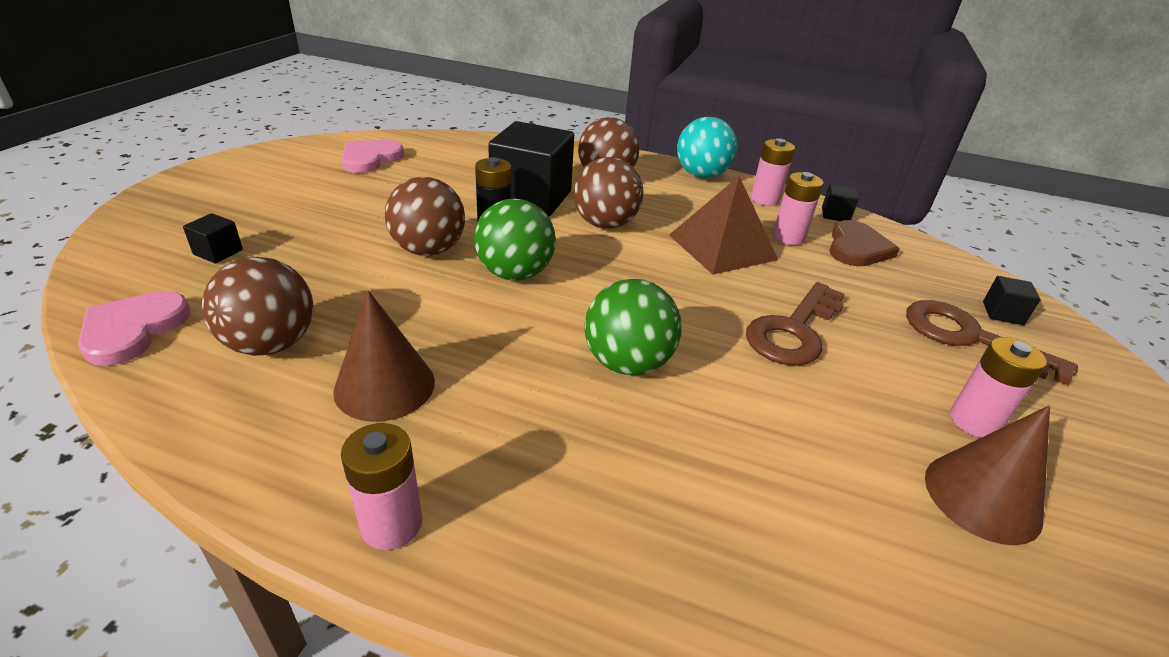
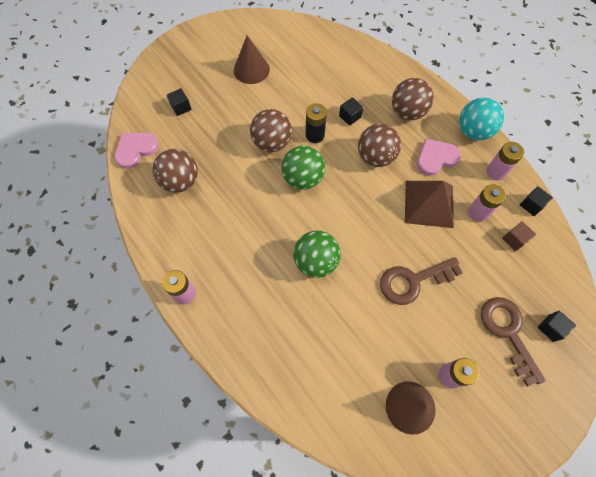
camera: 35 degrees right, 30 degrees up
(370, 158) = (282, 45): pink heart -> pink heart (436, 158)
(385, 386) = (212, 226): brown cone -> brown cone (251, 69)
(531, 198) = (350, 116): black cube -> black cube, size x0.42
(857, 248) = (514, 239): brown heart -> brown cube

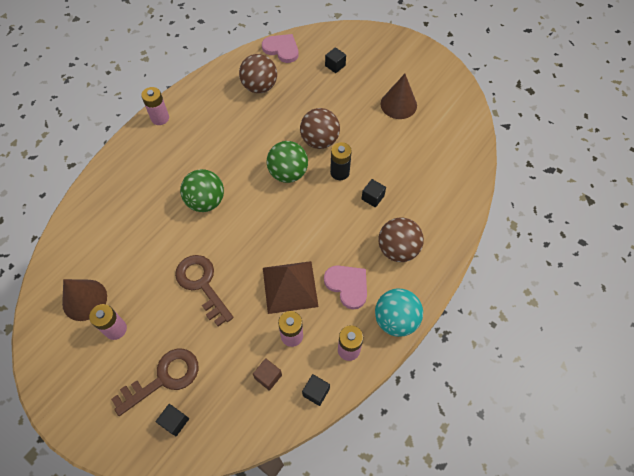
camera: 75 degrees right, 5 degrees down
(375, 157) = (331, 229): brown ball -> none

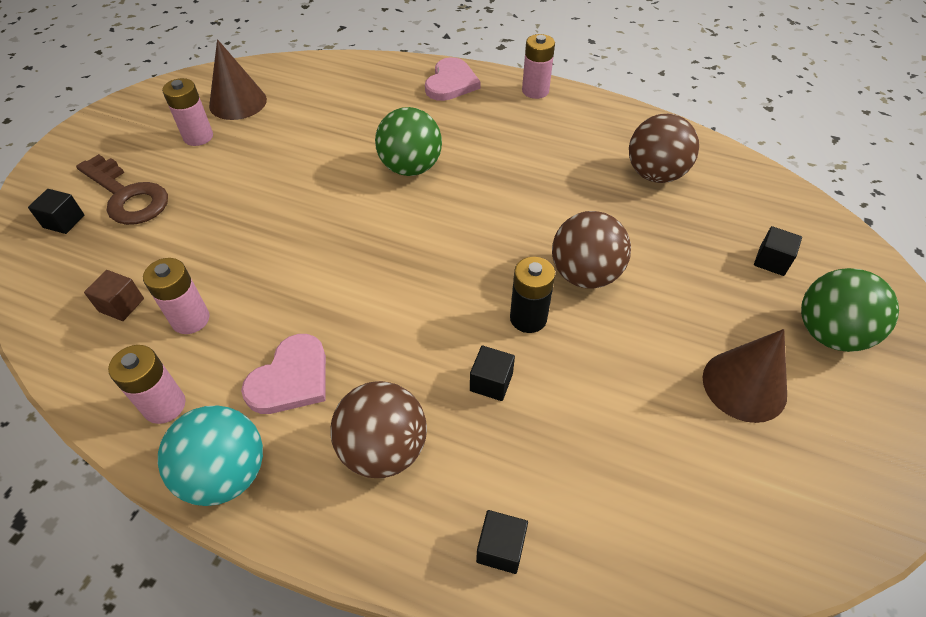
camera: 75 degrees right, 10 degrees down
(202, 285) = (271, 197): brown key -> none
(281, 49) = (754, 182): pink heart -> pink heart (451, 83)
(288, 173) = (497, 247): green ball -> green ball (829, 333)
(290, 287) = (279, 297): brown pyramid -> none
(316, 392) = (89, 373): black cube -> black cube (500, 548)

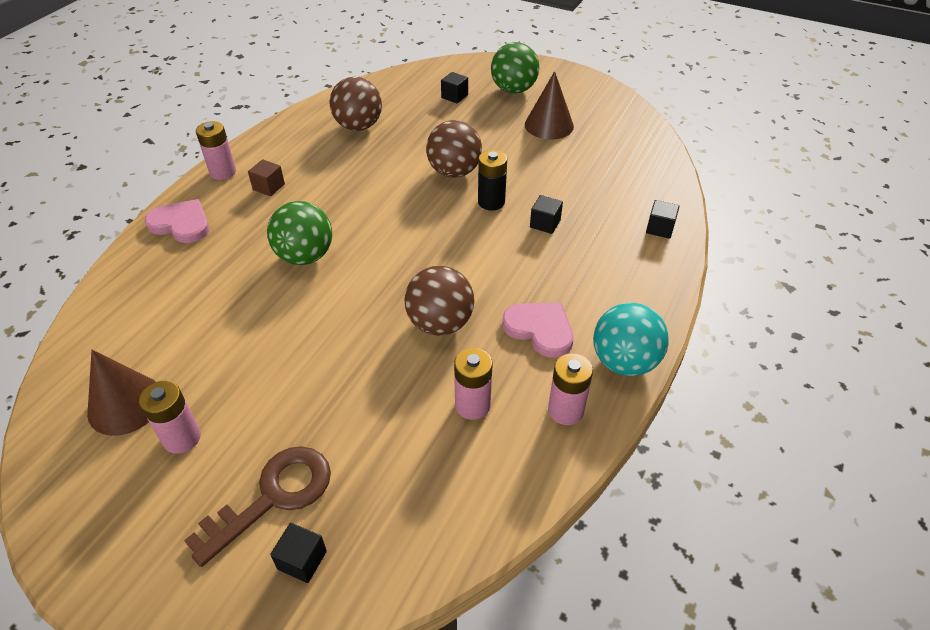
camera: 85 degrees left, 5 degrees down
(121, 305) = (448, 467): brown cube -> brown cube (269, 187)
(383, 449) = (599, 277): brown ball -> brown ball (440, 323)

